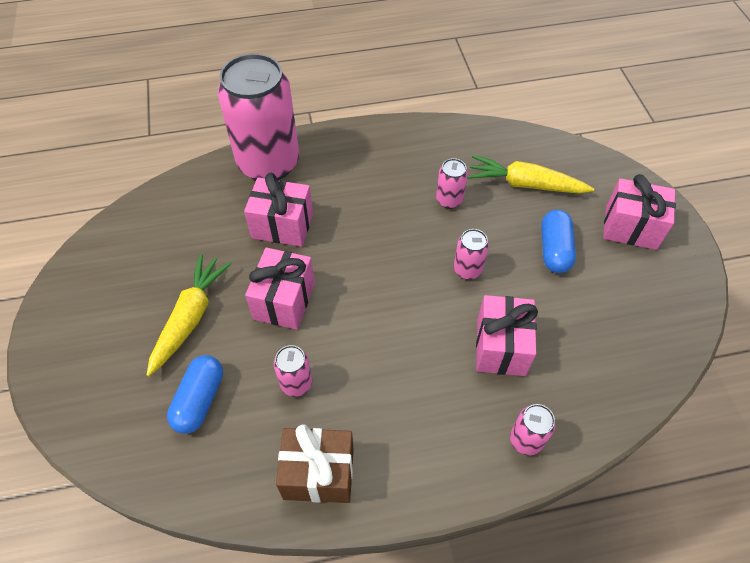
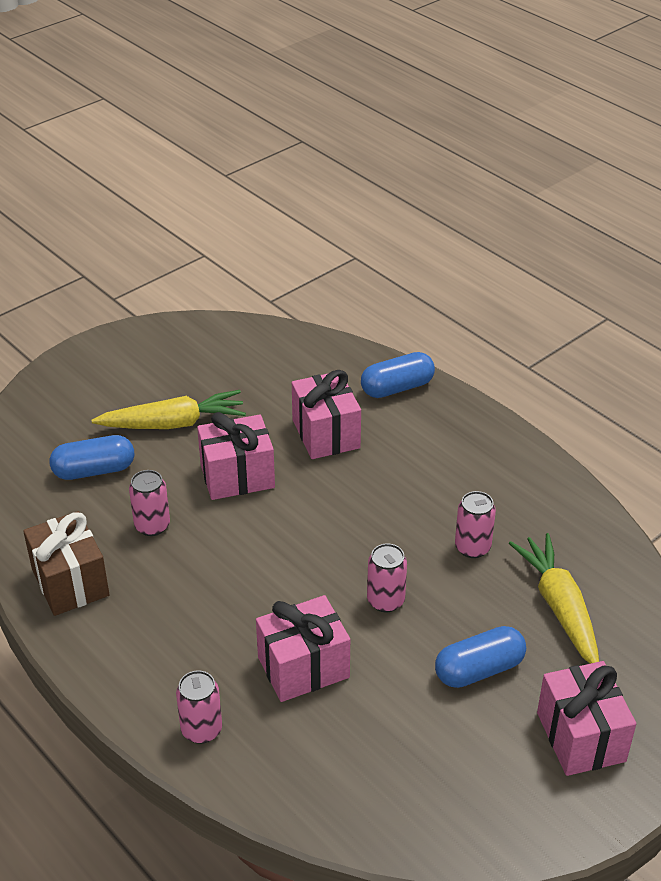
camera: 60 degrees right, 15 degrees down
(268, 163) = (397, 388): pink can -> blue capsule

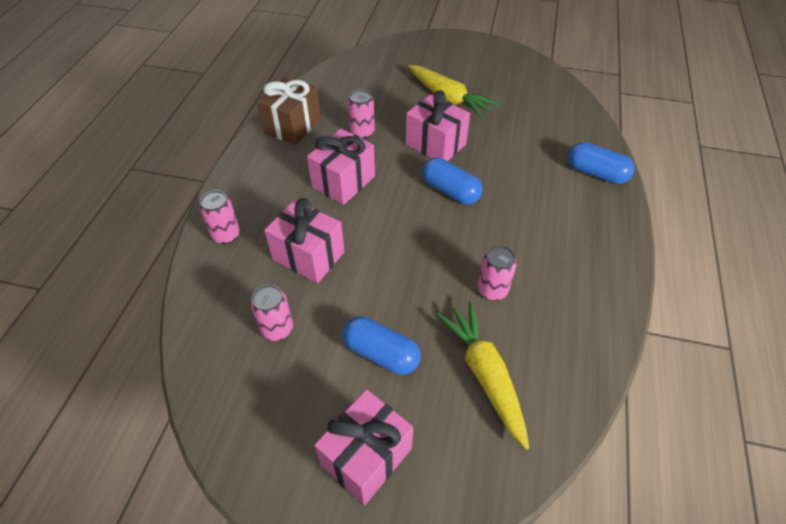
camera: 55 degrees right, 10 degrees up
(94, 470) = (381, 90): blue capsule -> blue capsule (450, 191)
(326, 434) = (514, 162): pink gift -> pink gift (343, 182)
(385, 601) = (399, 267): pink can -> pink can (277, 329)
(559, 607) = (485, 375): yellow carrot -> yellow carrot turned 60 degrees counterclockwise

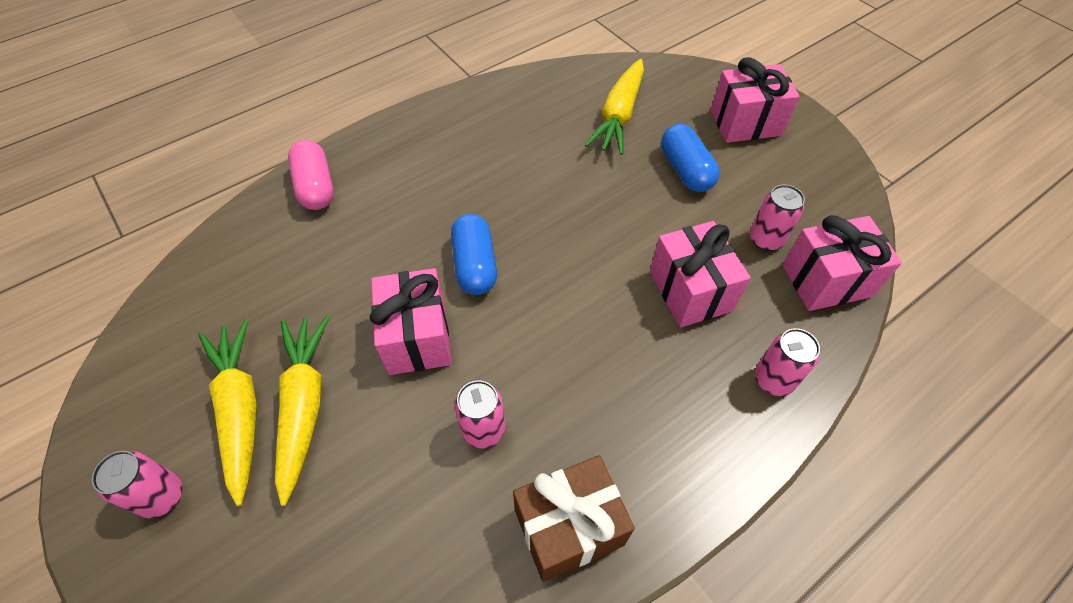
camera: 140 degrees left, 5 degrees up
(343, 182) = (579, 361): pink gift -> pink gift (826, 281)
(471, 84) = (240, 410): none -> yellow carrot
(492, 290) = (548, 157): pink can -> pink can (162, 496)
(596, 173) = (316, 187): blue capsule -> pink capsule

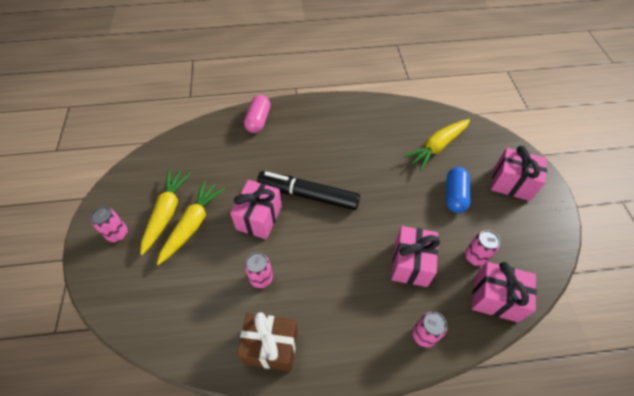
camera: 30 degrees right, 0 degrees up
(475, 265) = (308, 195): blue capsule -> black marker

